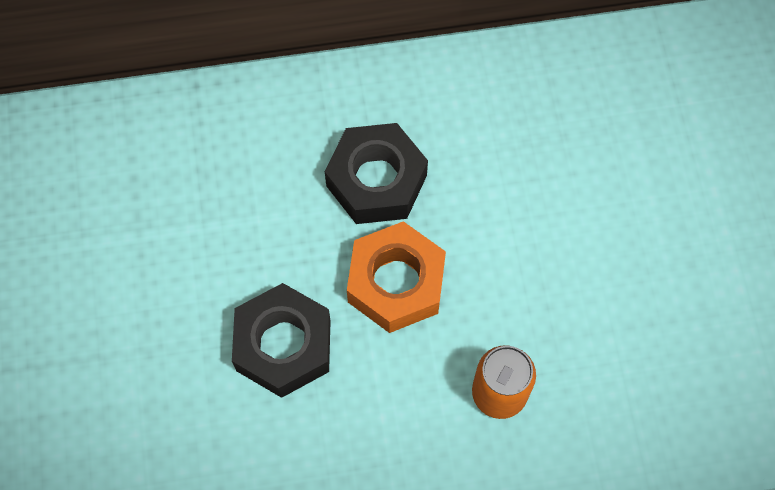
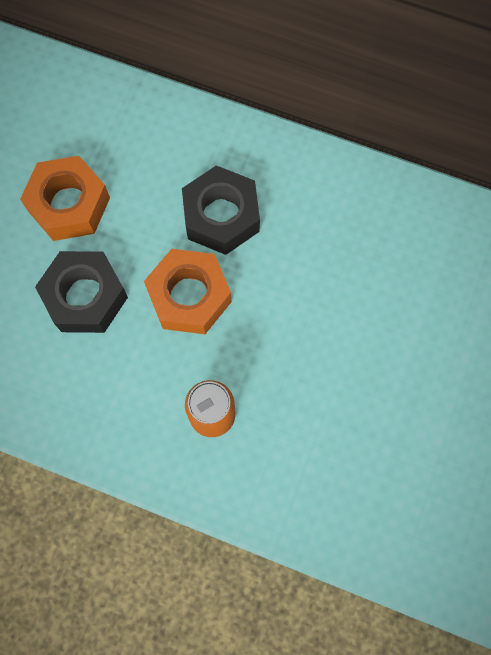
camera: 30 degrees right, 5 degrees up
(201, 256) = (69, 204): none -> orange nut

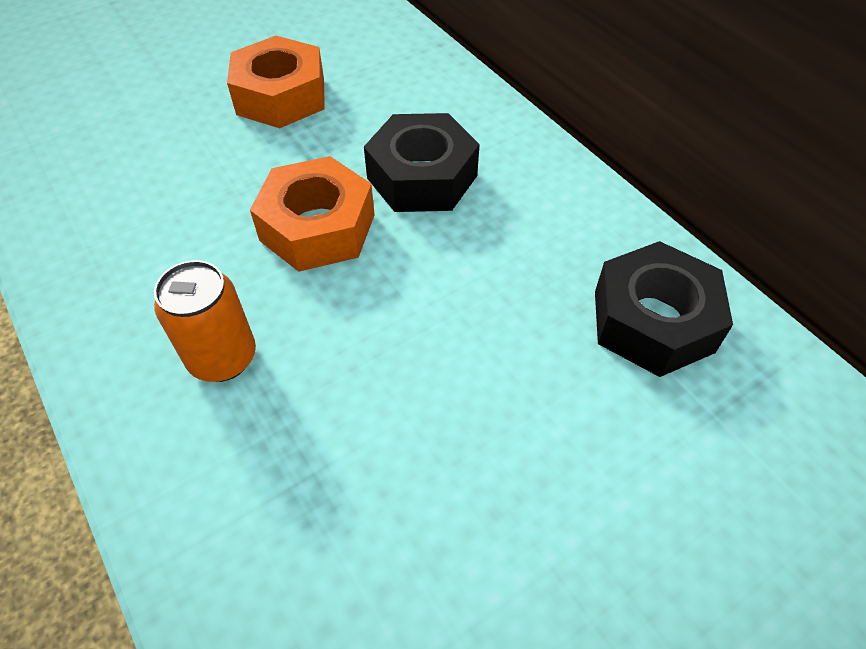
camera: 35 degrees right, 20 degrees down
(85, 297) = (215, 172): black nut -> black nut (653, 321)

